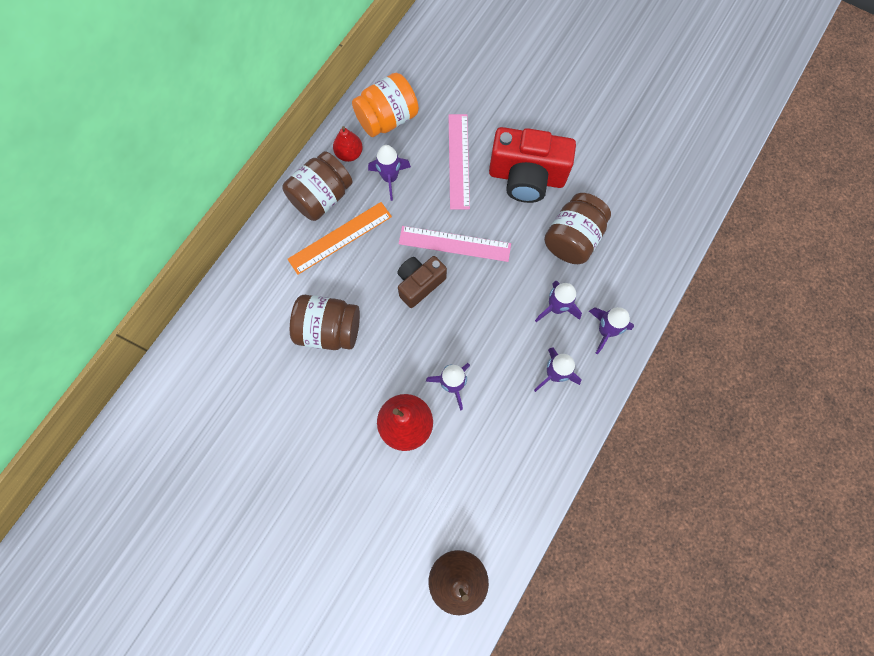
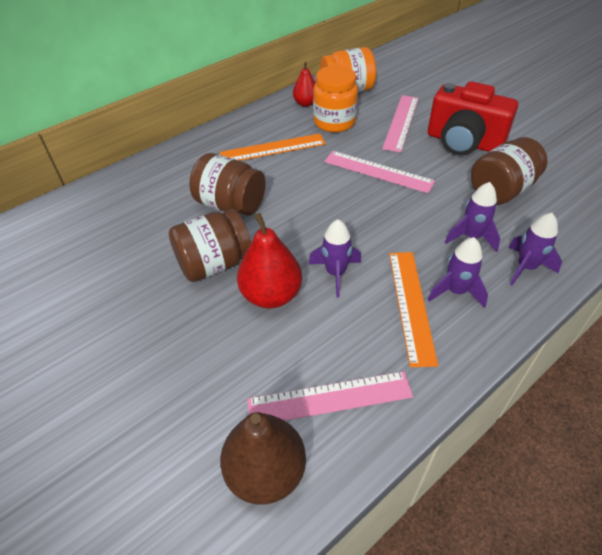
camera: 20 degrees right, 25 degrees down
(321, 197) = (269, 123): brown jar -> brown jar (214, 264)
(390, 178) = (334, 122): purple rocket -> orange jar
(419, 284) = (333, 191): brown camera -> none
(483, 507) = (330, 398): none -> pink ruler
(522, 399) = (411, 305): none -> orange ruler

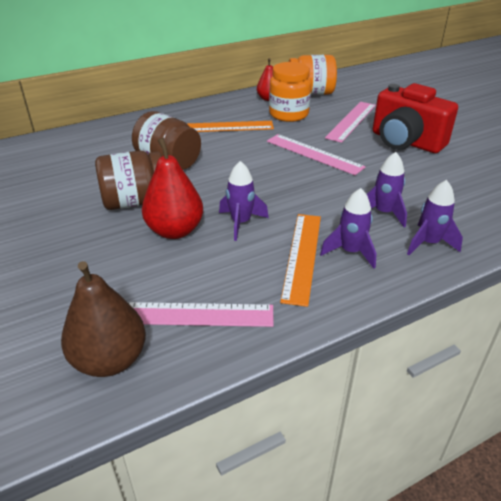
camera: 10 degrees right, 10 degrees down
(501, 190) = (428, 181): brown jar -> none

